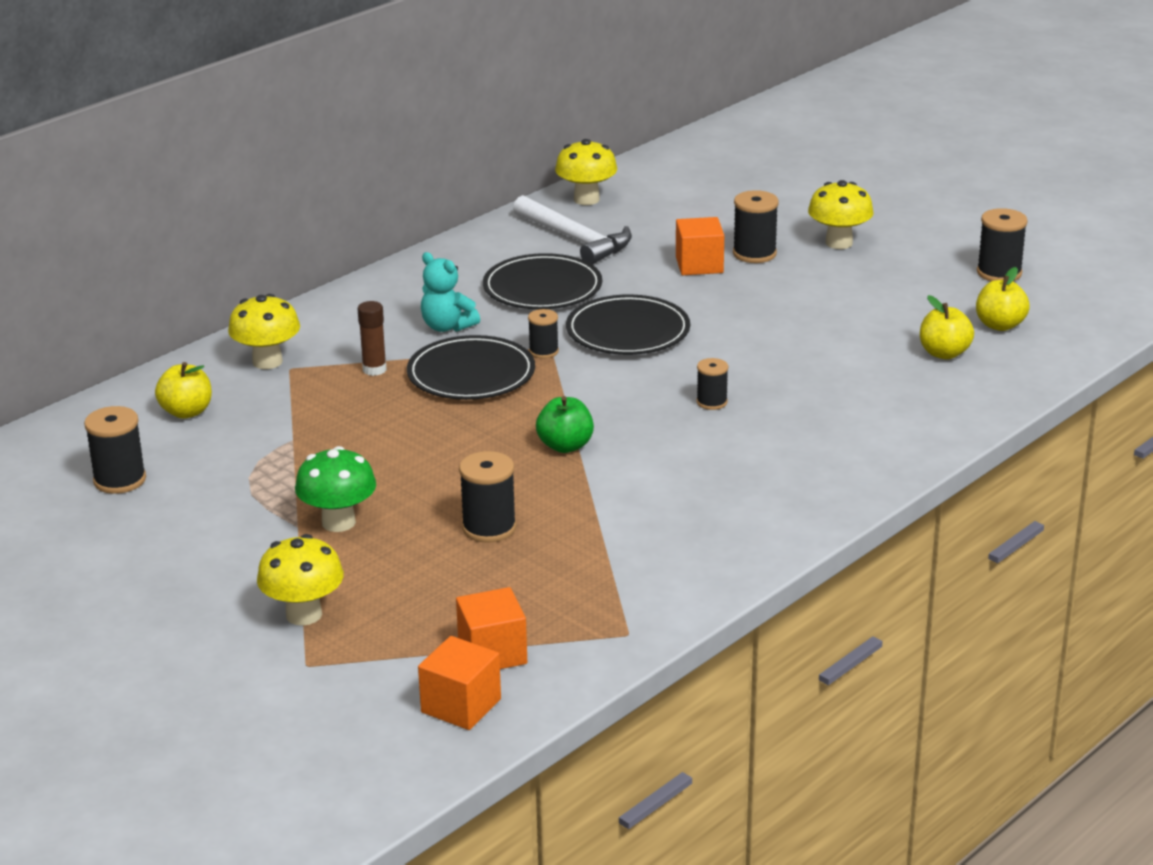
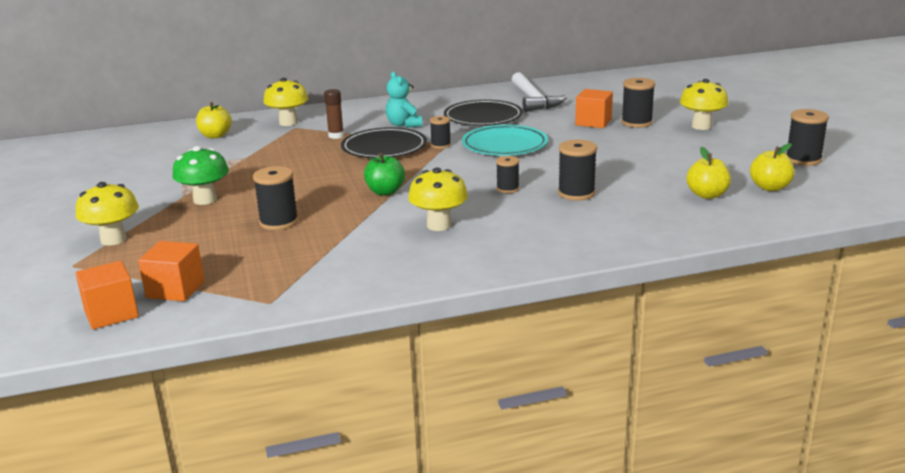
camera: 30 degrees right, 5 degrees down
(120, 480) = (136, 157): black spool -> black spool (576, 193)
(586, 199) = (565, 84): yellow mushroom -> yellow mushroom (439, 225)
(628, 331) = (504, 145): black plate -> turquoise plate

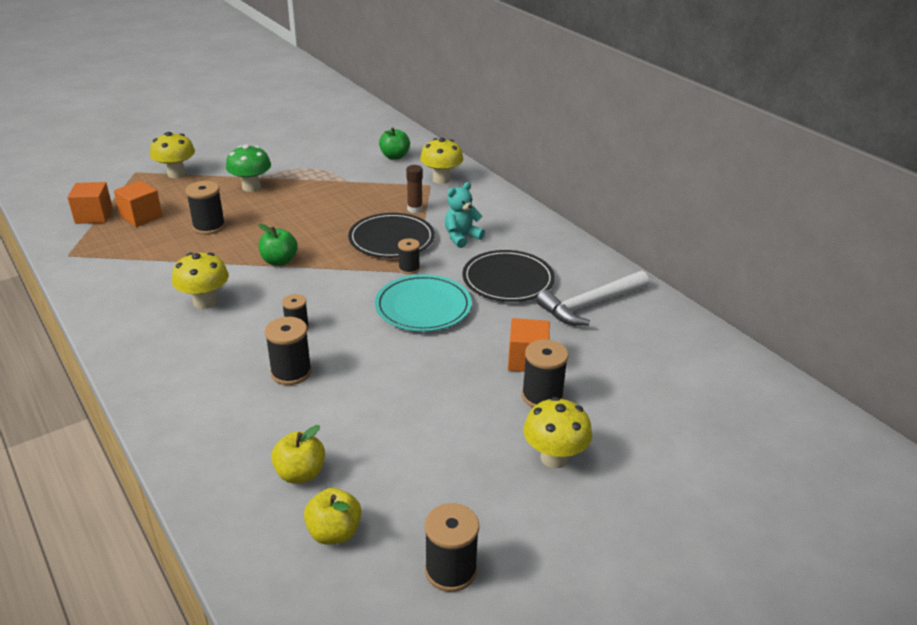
camera: 70 degrees right, 10 degrees up
(111, 314) = (62, 204): orange cube -> orange cube (141, 216)
(215, 135) = (394, 156): yellow apple -> green apple

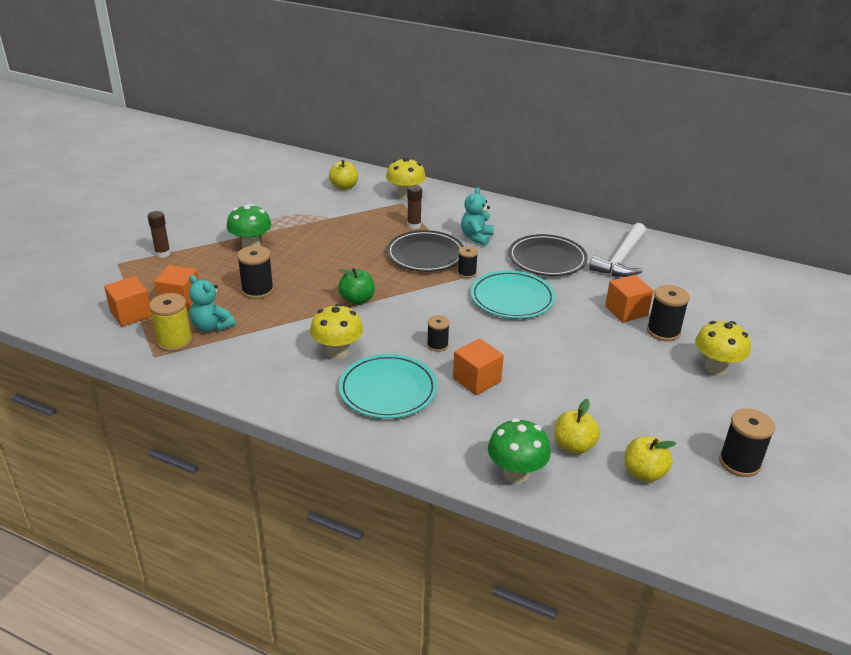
camera: 30 degrees left, 0 degrees up
(96, 248) = (174, 341): none -> yellow spool
(137, 245) = (211, 327): none -> turquoise teddy bear
(176, 174) = (163, 253): yellow mushroom -> brown glue stick
(204, 351) = (388, 390): none -> turquoise plate
(214, 475) = (516, 474): none -> green mushroom
(291, 372) = (476, 380): black spool -> orange cube
(394, 156) = (344, 187): green apple -> yellow apple

